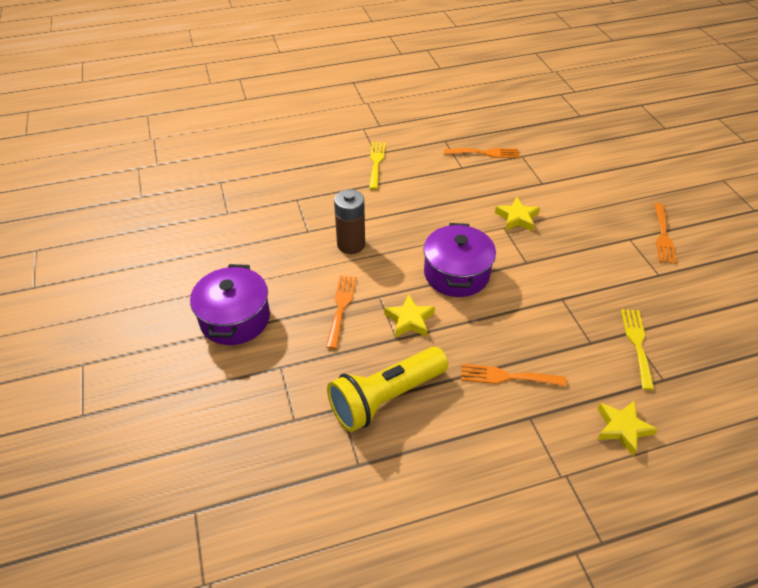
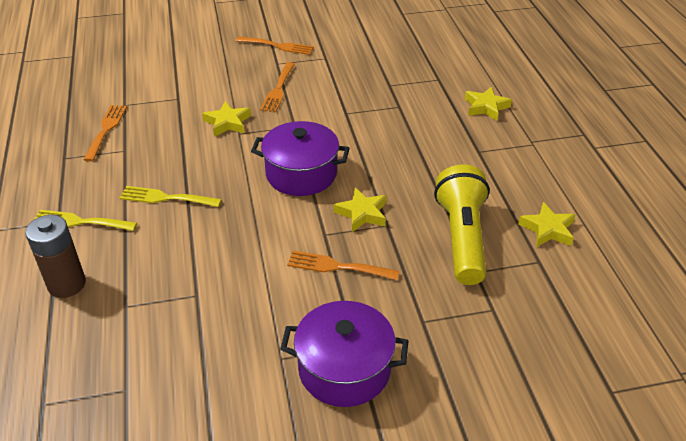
camera: 85 degrees left, 5 degrees down
(351, 244) = (234, 254): brown battery -> brown battery (67, 284)
(386, 397) = (462, 238): yellow flashlight -> yellow flashlight turned 150 degrees counterclockwise
(408, 478) = (547, 229): none -> yellow star
(507, 377) = (436, 158): orange fork -> orange fork (278, 89)
(637, 344) = (402, 84): yellow fork -> yellow fork (166, 198)

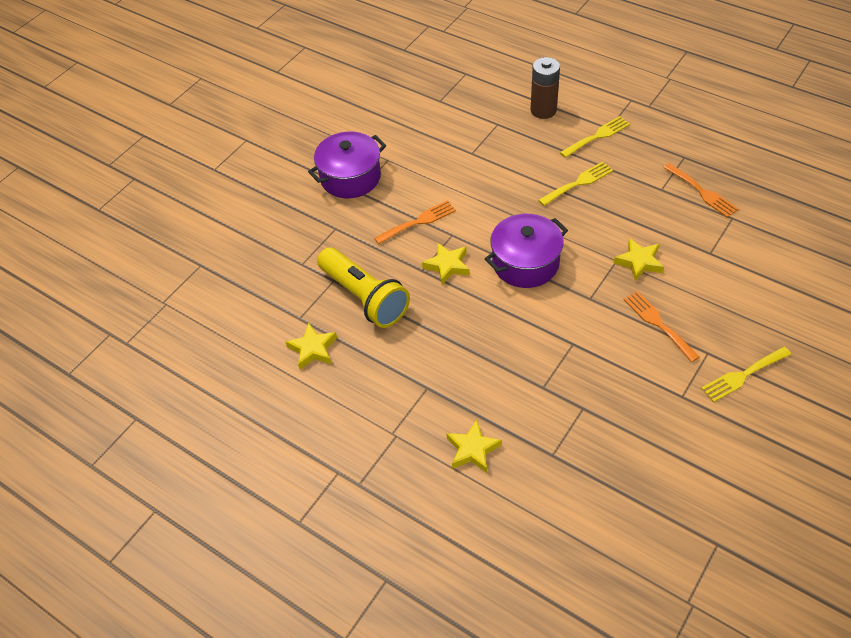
camera: 140 degrees right, 10 degrees up
(278, 46) = (743, 375): orange fork -> yellow fork

